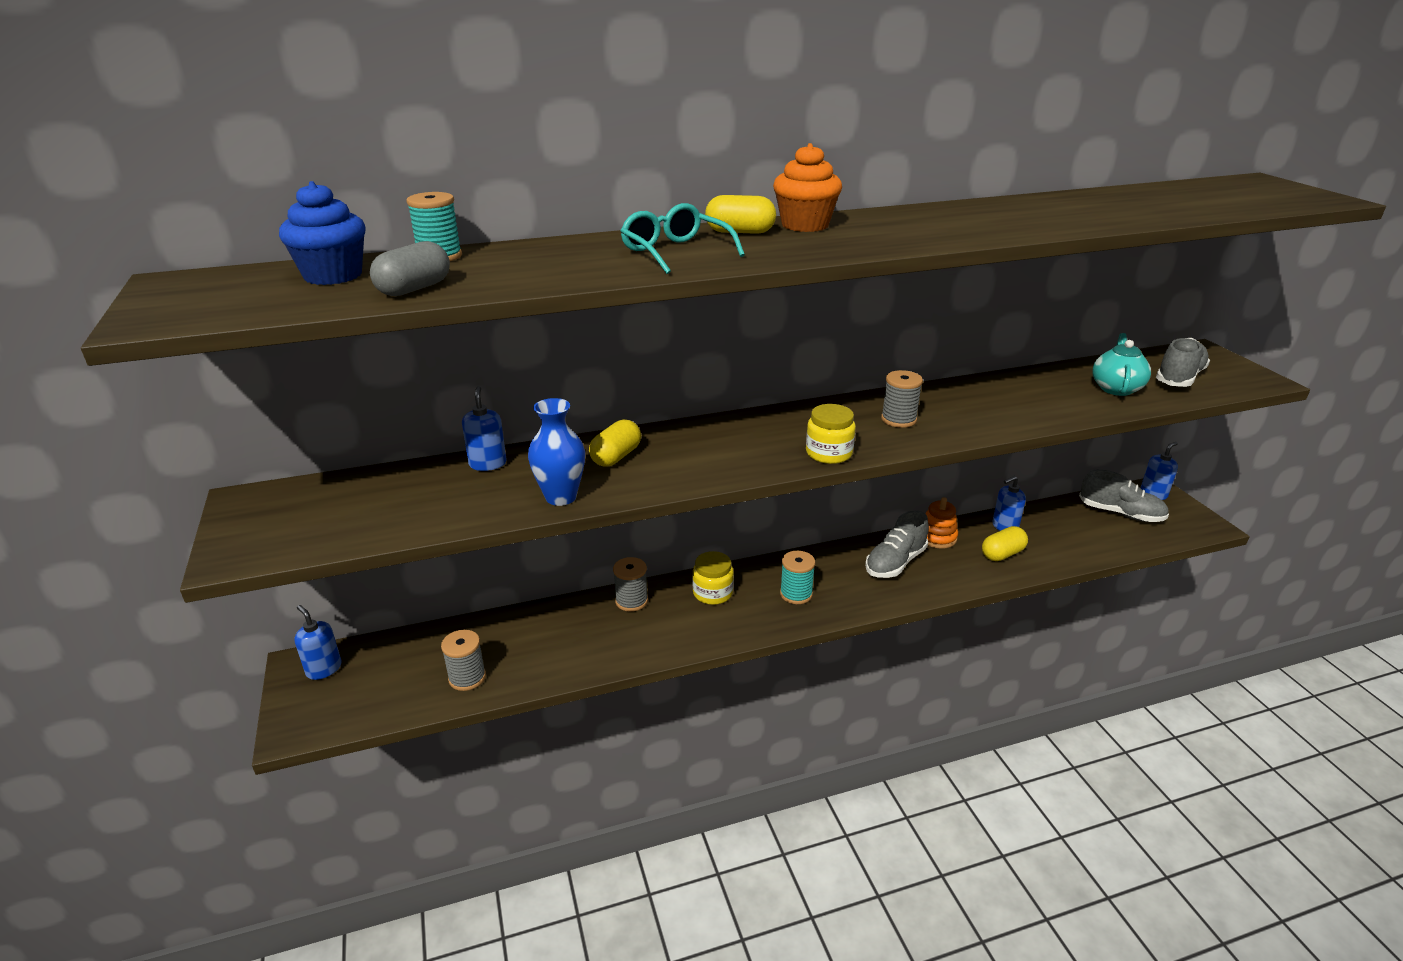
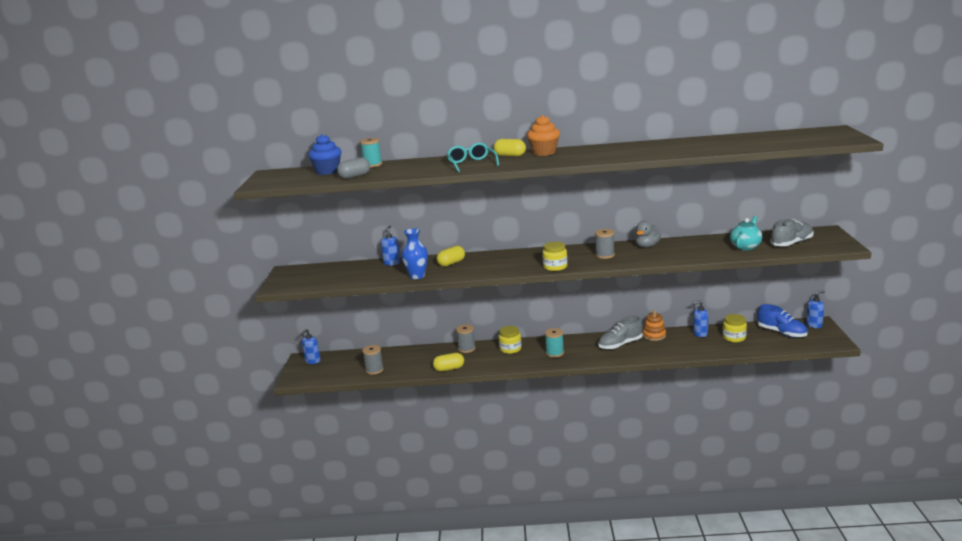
camera: 20 degrees right, 10 degrees down
(324, 669) = (312, 361): blue soap dispenser -> blue soap dispenser turned 120 degrees counterclockwise
(954, 395) = (647, 246): none -> grey duck
(1002, 554) = (687, 346): yellow capsule -> yellow capsule (449, 369)
(1060, 530) = (734, 338): none -> yellow jar
(1120, 513) = (781, 333): grey shoe -> blue shoe

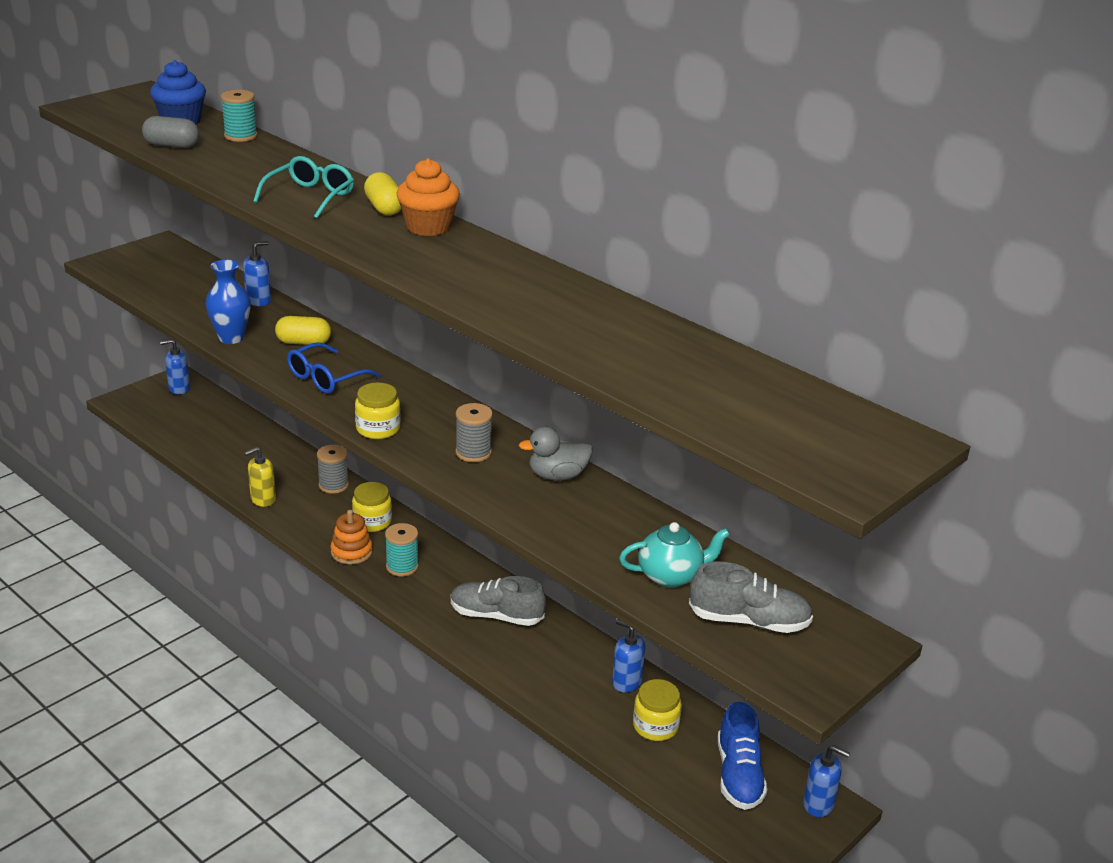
camera: 40 degrees right, 10 degrees up
(374, 370) = (201, 444): grey spool -> none
(449, 369) = (263, 499): yellow capsule -> yellow soap dispenser
(492, 266) = (326, 378): none -> blue glasses
(654, 335) = (565, 636): orange stacking toy -> orange stacking toy (351, 552)

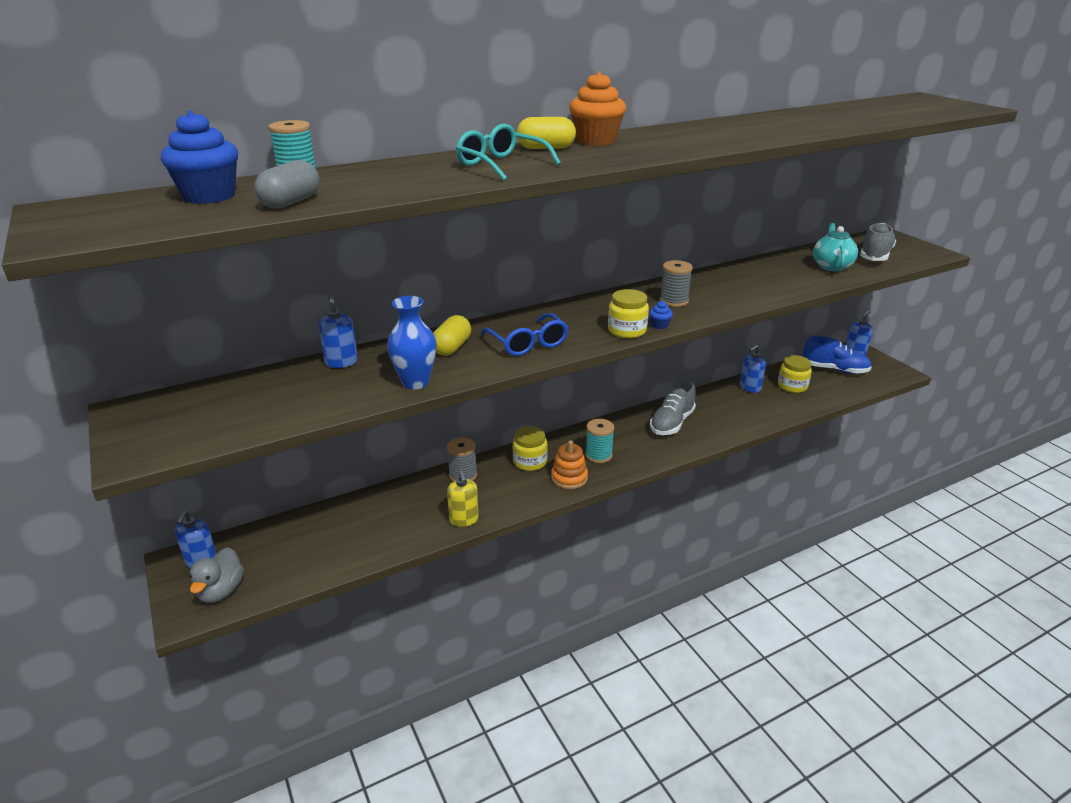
camera: 70 degrees left, 0 degrees up
(399, 447) = (659, 325): none -> blue cupcake
(557, 476) = (711, 279): grey duck -> grey duck (221, 591)

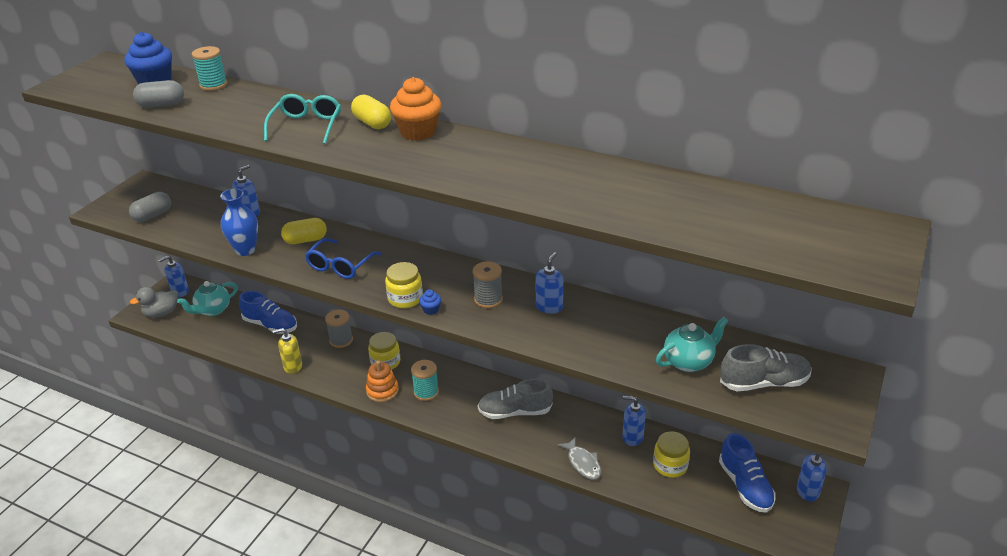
camera: 55 degrees right, 5 degrees up
(226, 421) = (153, 215): none -> grey capsule
(281, 545) = (213, 310): none -> turquoise teapot
(373, 512) = (270, 325): none -> blue shoe
(464, 520) = (292, 366): yellow soap dispenser -> yellow soap dispenser turned 45 degrees clockwise
(712, 284) = (549, 307): none -> blue soap dispenser
(759, 417) = (583, 463): none -> grey fish

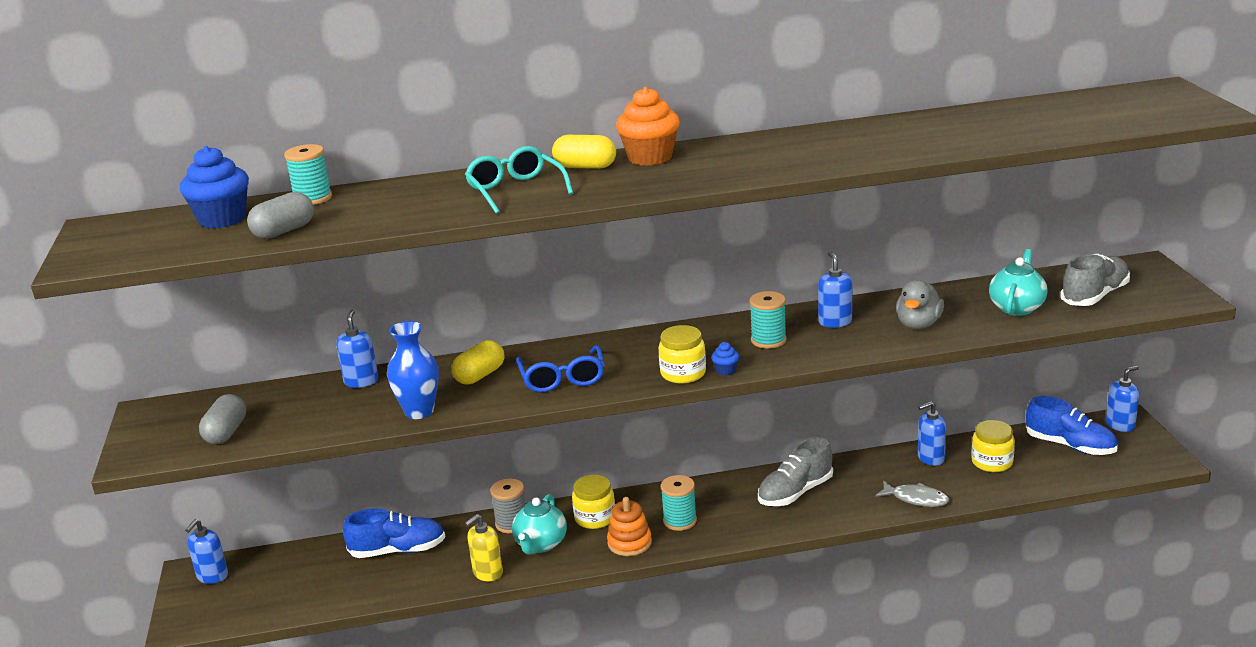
camera: 35 degrees left, 10 degrees down
(161, 313) = (219, 608): grey duck -> grey duck (918, 324)
(213, 310) = (292, 572): turquoise teapot -> turquoise teapot (540, 544)
(488, 299) = (768, 340): grey spool -> turquoise spool

